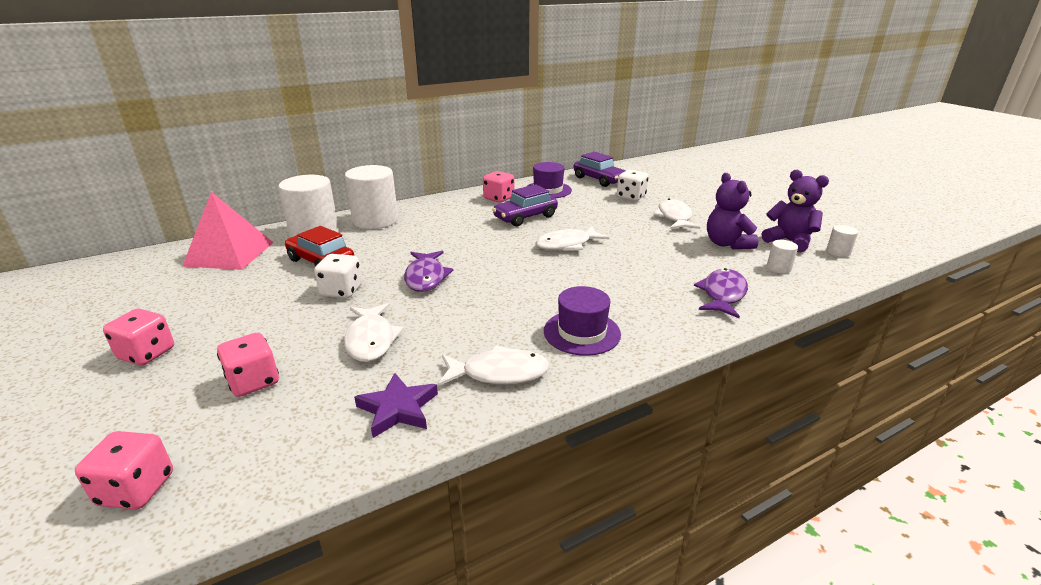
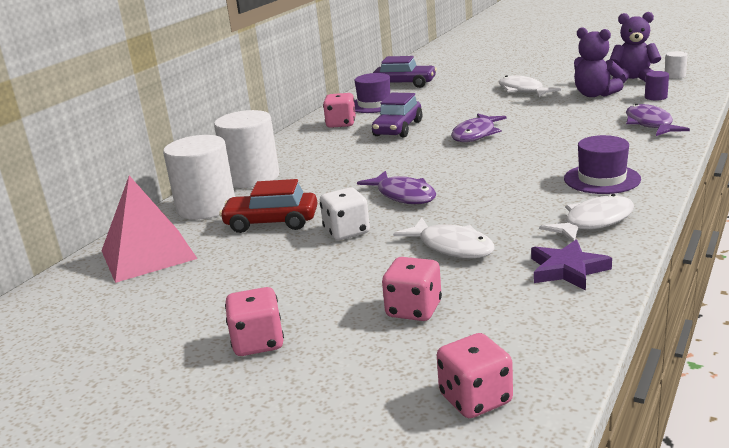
camera: 30 degrees left, 5 degrees down
(567, 245) = (476, 134): white fish -> purple fish
(631, 197) = (459, 88): white dice -> none
(778, 268) = (655, 97): white cylinder -> purple cylinder

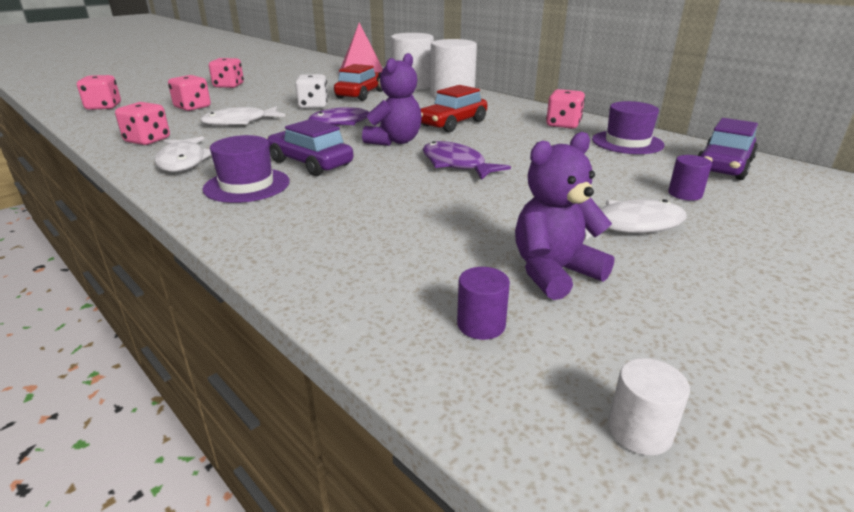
camera: 105 degrees right, 5 degrees up
(368, 156) = (453, 123): none -> red car
(398, 129) = (519, 140): purple car -> purple car (310, 163)
(463, 86) = (685, 194): none -> purple cylinder
(567, 270) = (147, 140): purple star -> pink dice
(633, 80) = (637, 351): purple teddy bear -> purple teddy bear (395, 141)
(650, 124) = (353, 264): purple fish -> none

